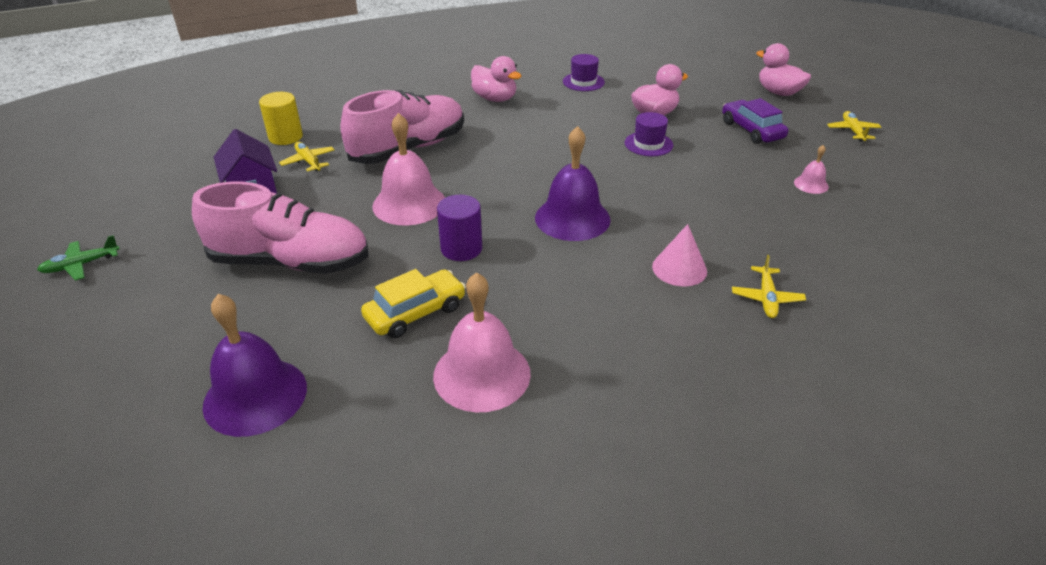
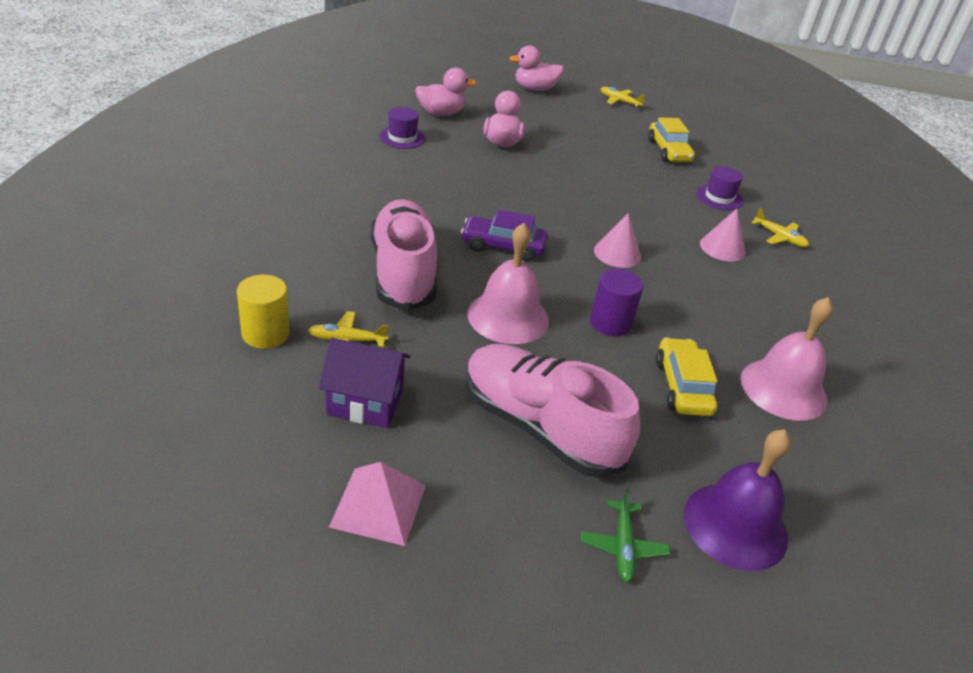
camera: 60 degrees left, 0 degrees up
(81, 265) = (383, 599): green plane -> green plane (623, 546)
(160, 233) = (378, 505): none -> pink pyramid
(291, 262) = (539, 427): pink shoe -> pink shoe turned 90 degrees counterclockwise
(495, 99) = (369, 187): pink duck -> pink duck (441, 113)
(572, 218) = (617, 253): purple bell -> pink cone
(648, 144) = (545, 169): purple hat -> purple hat (719, 197)
(752, 130) = (575, 127): purple car -> purple car (503, 246)
(811, 184) = (668, 151): pink bell -> yellow car

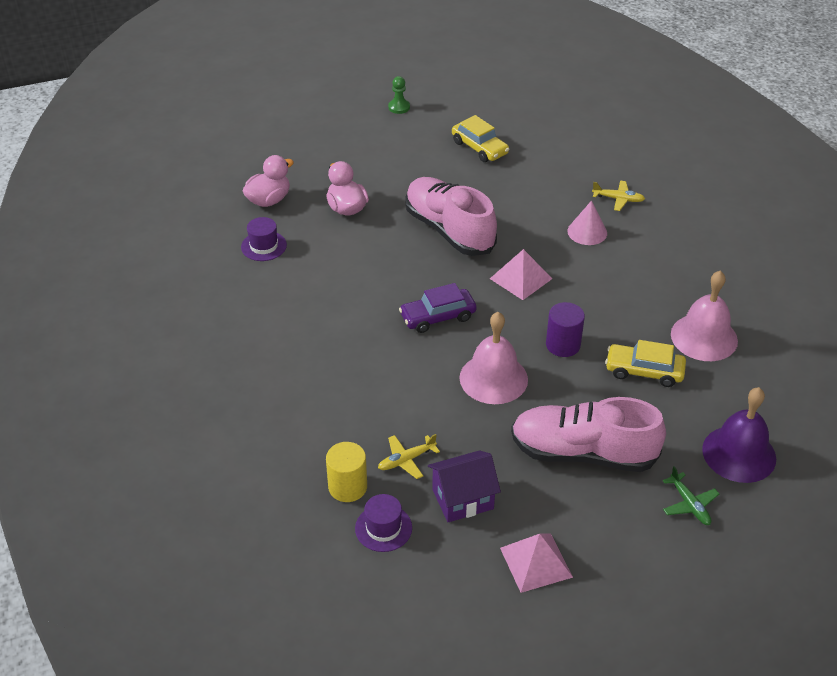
camera: 25 degrees left, 5 degrees up
(403, 272) = (390, 381): pink shoe -> pink shoe (449, 230)
(535, 89) = (319, 128): pink duck -> none
(617, 253) = (521, 278): pink cone -> pink pyramid
(619, 101) = (399, 107): yellow plane -> green pawn
(682, 387) = (644, 371): yellow car -> yellow car turned 45 degrees counterclockwise
(719, 197) = (551, 180): purple hat -> purple hat (383, 528)

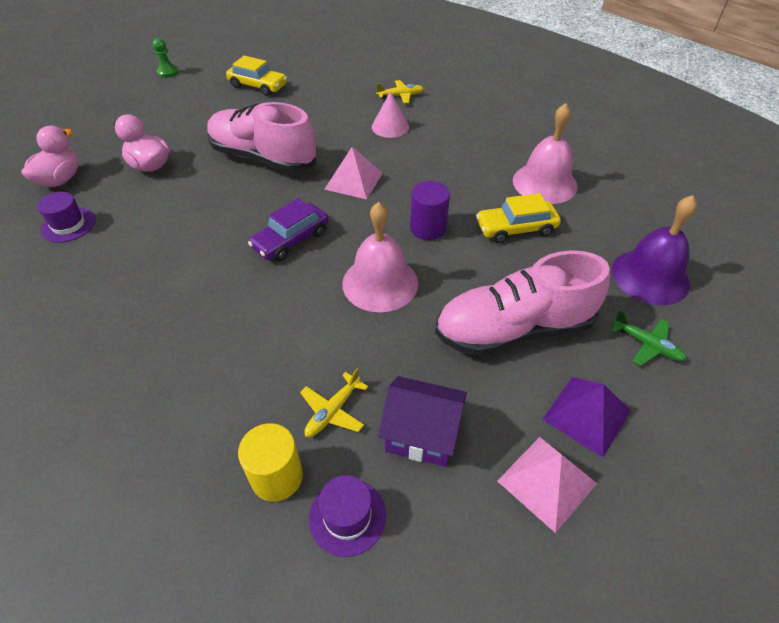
camera: 25 degrees left, 5 degrees up
(462, 499) = (421, 434): purple house -> purple house turned 60 degrees clockwise
(598, 533) = (587, 415): none -> purple pyramid

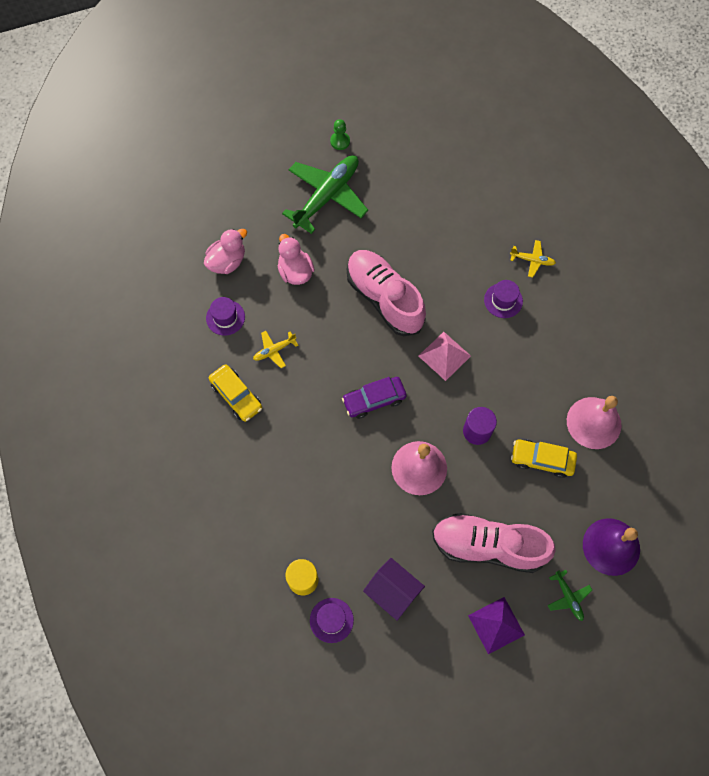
camera: 25 degrees right, 20 degrees up
(167, 107) = (327, 196): none -> green plane
(258, 86) = (412, 195): yellow car -> yellow car (236, 396)
(333, 411) = (349, 553): yellow plane -> yellow plane (274, 350)
(390, 127) = (503, 300): pink cone -> purple hat
(546, 482) = (447, 652): pink pyramid -> none

